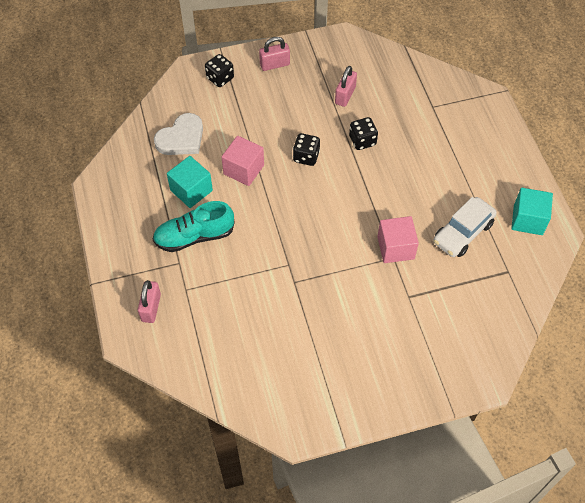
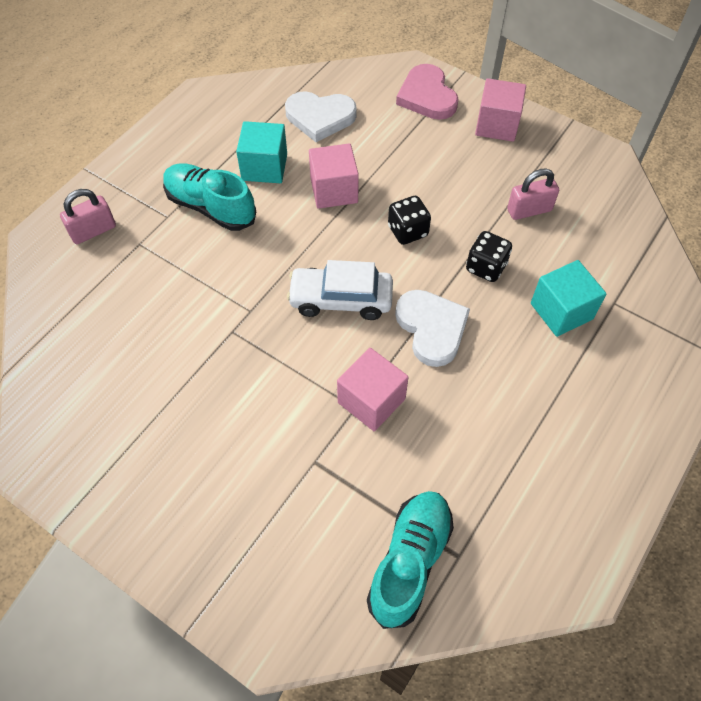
camera: 50 degrees right, 0 degrees up
(220, 78) = (427, 96): black dice -> pink heart
(274, 64) = (497, 125): pink padlock -> pink cube
(377, 191) = (431, 328): none -> white heart
(463, 233) = (465, 460): white car -> white car (341, 300)
(495, 293) = (409, 562): none -> turquoise shoe
(528, 220) = (563, 527): turquoise cube -> turquoise cube (561, 311)

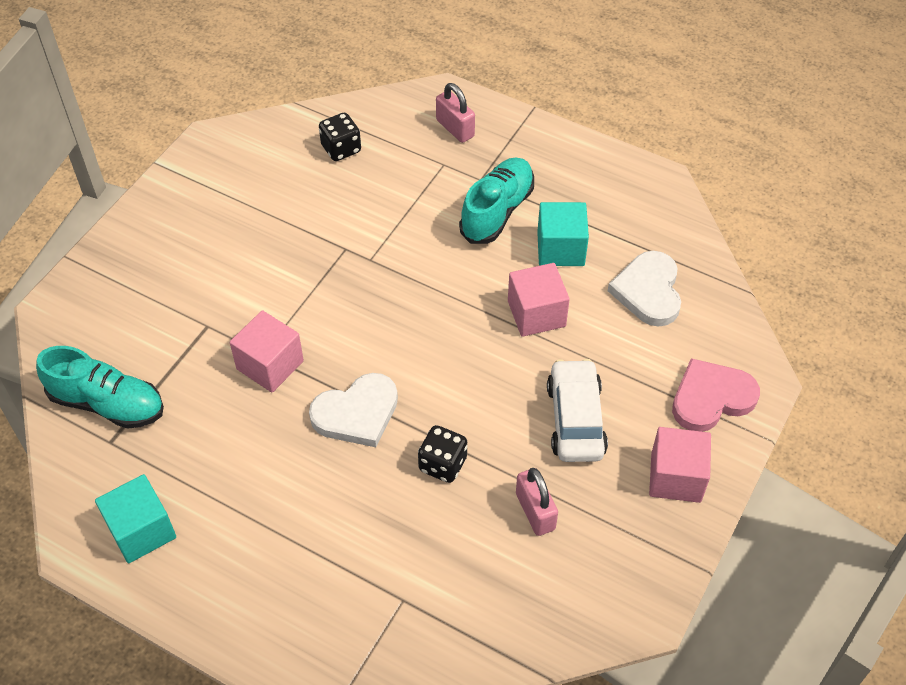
camera: 85 degrees right, 5 degrees down
(341, 300) = (388, 331): white car -> white car (575, 419)
(407, 231) = (486, 386): black dice -> black dice (341, 149)
(561, 311) = (387, 541): turquoise cube -> turquoise cube (141, 531)

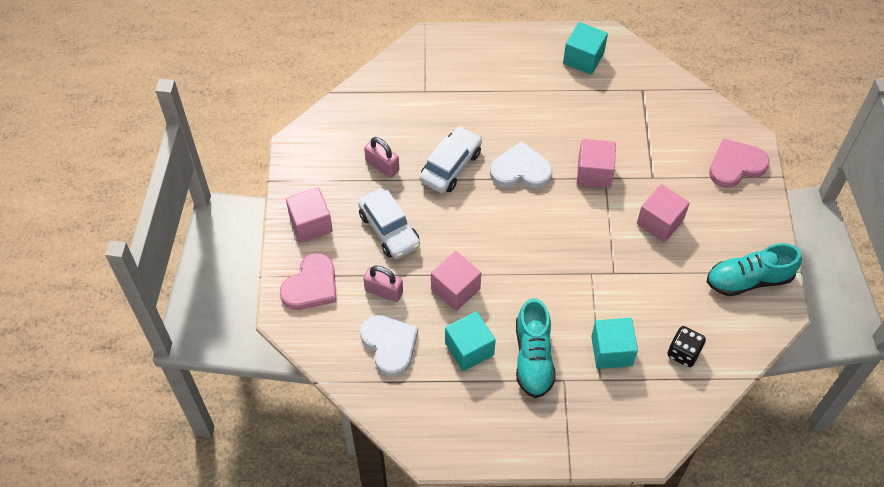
camera: 150 degrees right, 5 degrees up
(101, 292) = (735, 165): none -> pink heart
(107, 403) = (664, 107): turquoise shoe -> turquoise shoe (749, 279)
(247, 274) = (660, 222): none -> pink cube
(357, 413) = (520, 170): white heart -> white heart turned 60 degrees clockwise
(411, 181) = (611, 351): none -> turquoise cube
(443, 464) = (450, 166): black dice -> white car
(455, 128) = (616, 419): pink padlock -> pink padlock (384, 291)

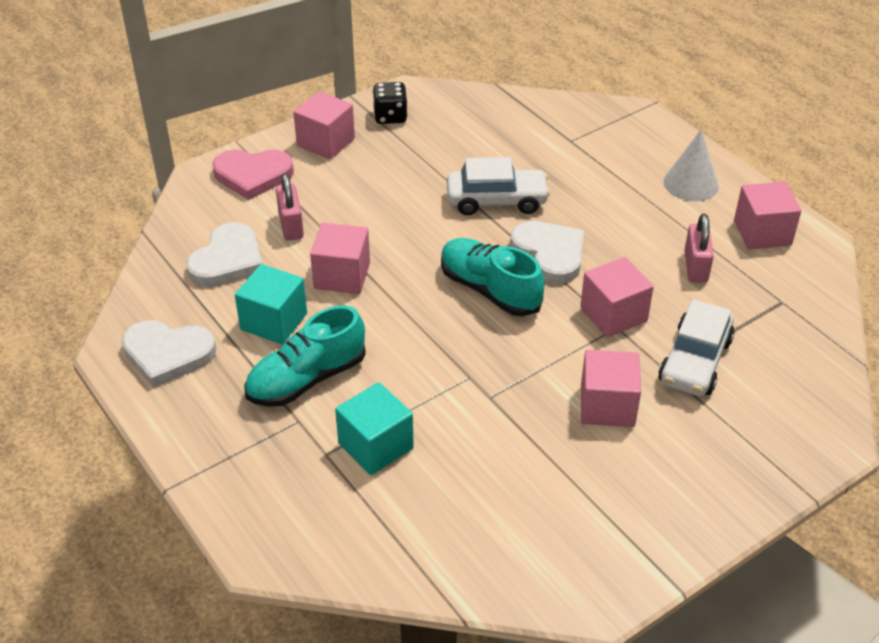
camera: 55 degrees right, 15 degrees down
(382, 166) = (444, 155): pink padlock -> pink padlock (695, 267)
(389, 230) = (370, 195): white car -> white car (695, 361)
(455, 423) = (167, 354): none -> white heart
(515, 60) = (691, 183): none -> white cone
(583, 58) = (762, 233): turquoise cube -> pink cube
(683, 353) = (434, 519): black dice -> black dice (390, 117)
(735, 165) = (776, 442): pink heart -> none
(749, 279) = (612, 538): turquoise shoe -> turquoise shoe (490, 290)

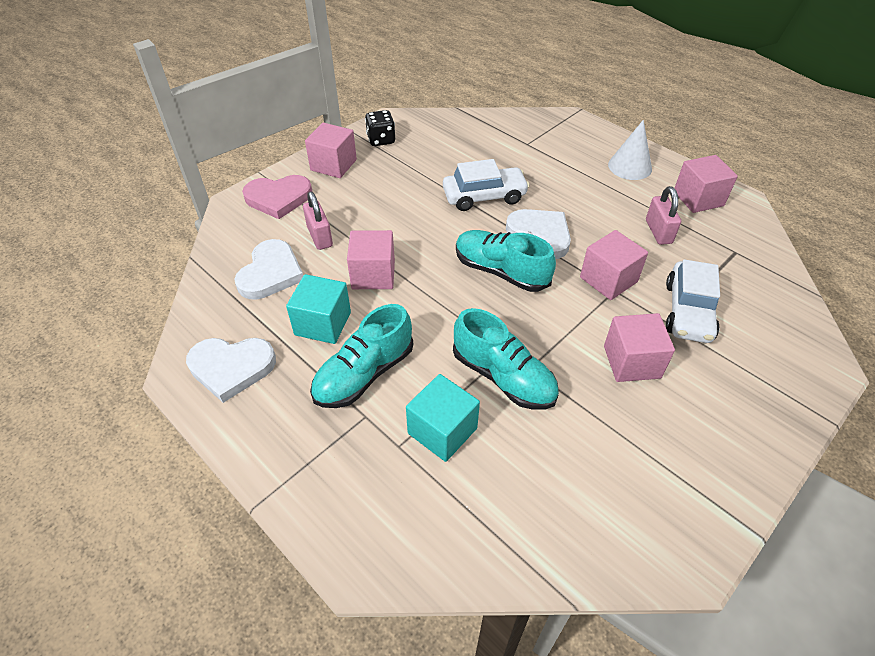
camera: 10 degrees left, 5 degrees up
(457, 402) = (503, 377): none -> turquoise shoe

